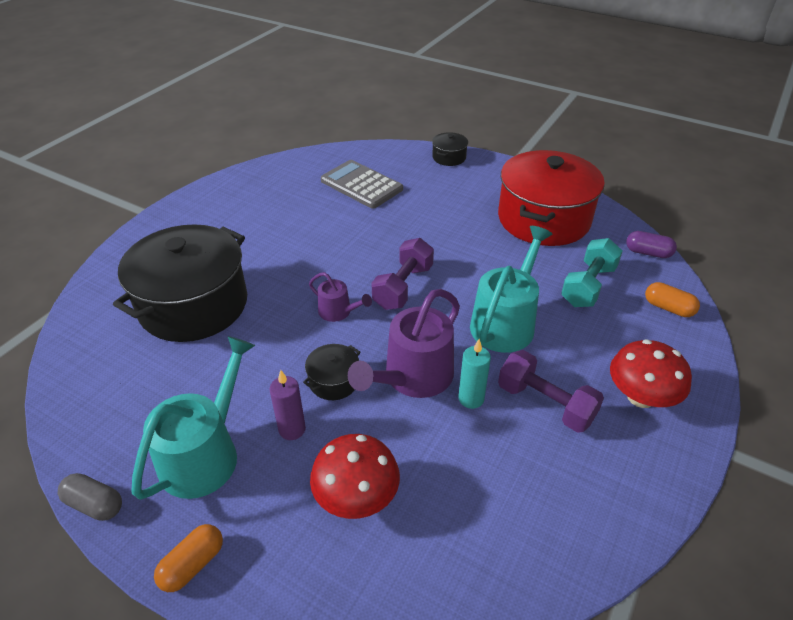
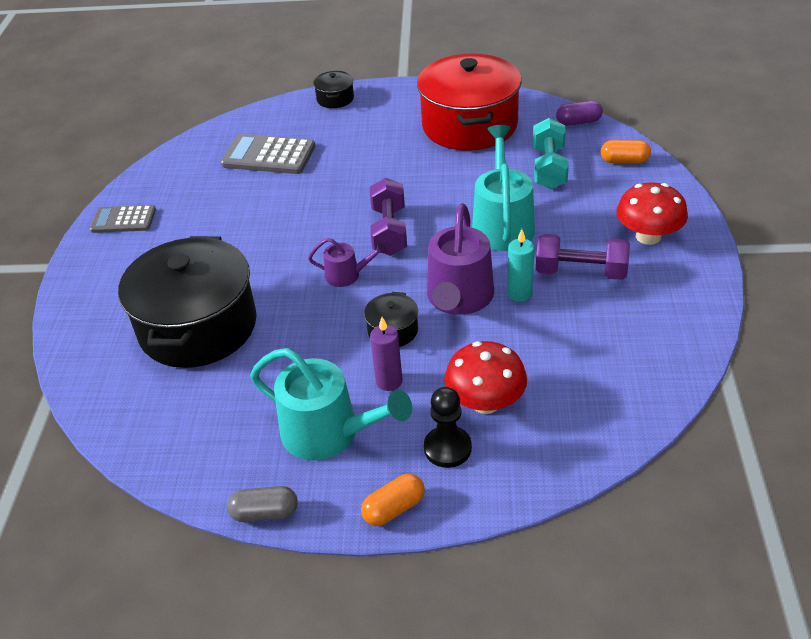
camera: 25 degrees left, 0 degrees up
(193, 565) = (394, 508): orange capsule -> orange capsule turned 45 degrees clockwise
(205, 454) = (328, 433): turquoise watering can -> turquoise watering can turned 120 degrees clockwise
(219, 196) = (123, 220): none -> grey calculator
(286, 527) = (447, 448): none -> black pawn

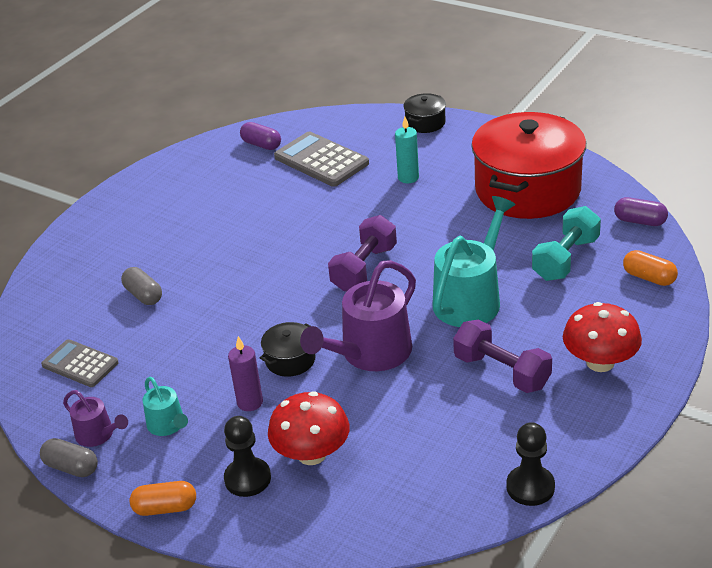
camera: 30 degrees right, 5 degrees down
(123, 220) = (160, 180): grey calculator -> grey calculator (80, 364)
(198, 326) = (143, 295): black pot -> grey capsule
(199, 159) = (261, 145): none -> purple capsule
(328, 433) = (168, 425): turquoise watering can -> turquoise watering can, size x0.52
(347, 275) = (294, 296): purple watering can -> purple watering can (98, 435)
(519, 294) = (427, 370): turquoise candle -> turquoise candle (408, 178)
(687, 353) = (530, 487): none -> black pawn

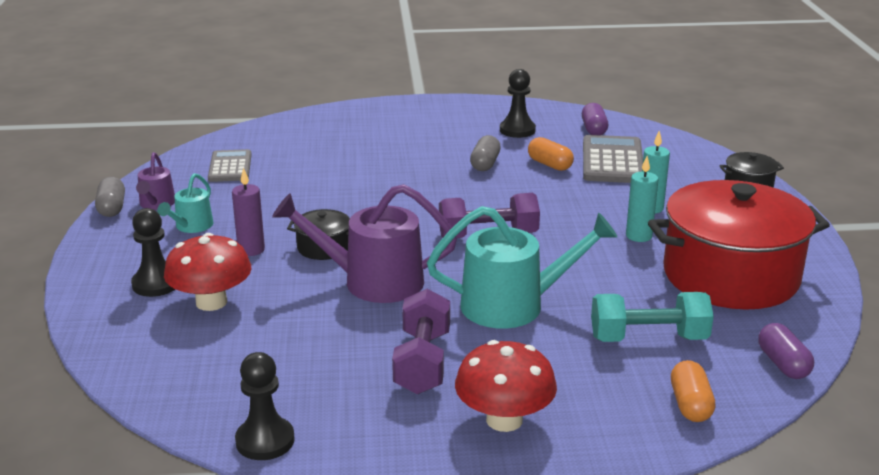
camera: 50 degrees right, 10 degrees down
(143, 295) = (336, 158): grey capsule -> grey capsule (485, 164)
(165, 508) = (94, 262): orange capsule -> orange capsule (549, 164)
(215, 180) = (517, 130): none -> black pawn
(439, 201) = (638, 236): none -> turquoise candle

